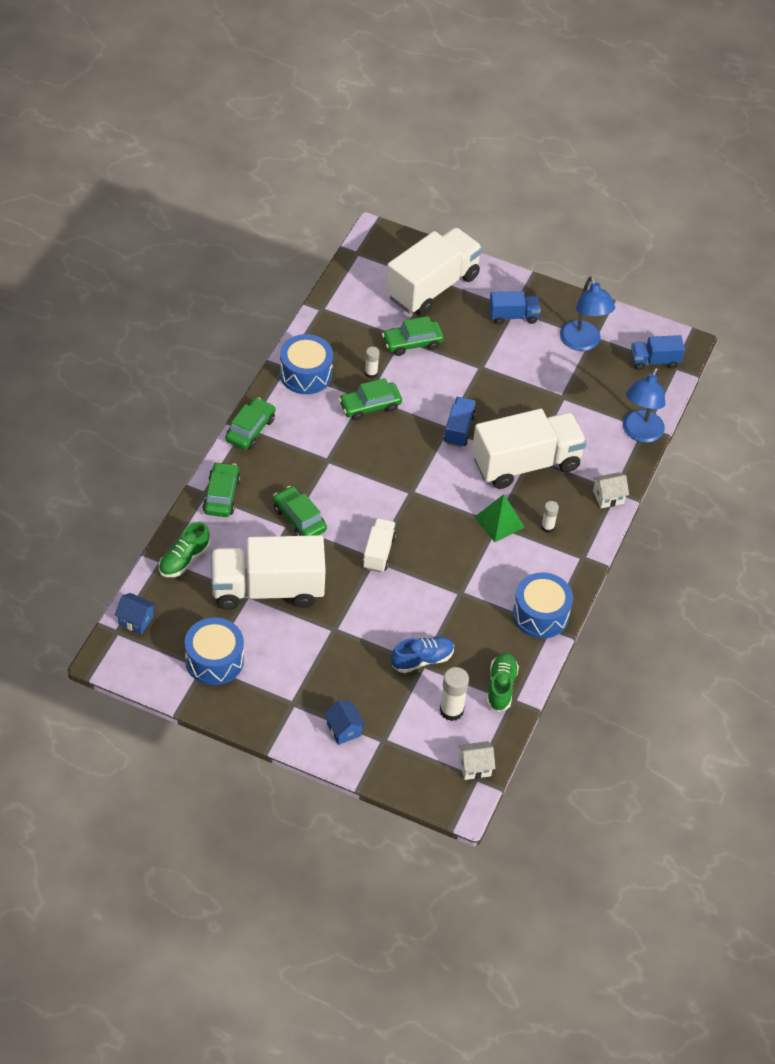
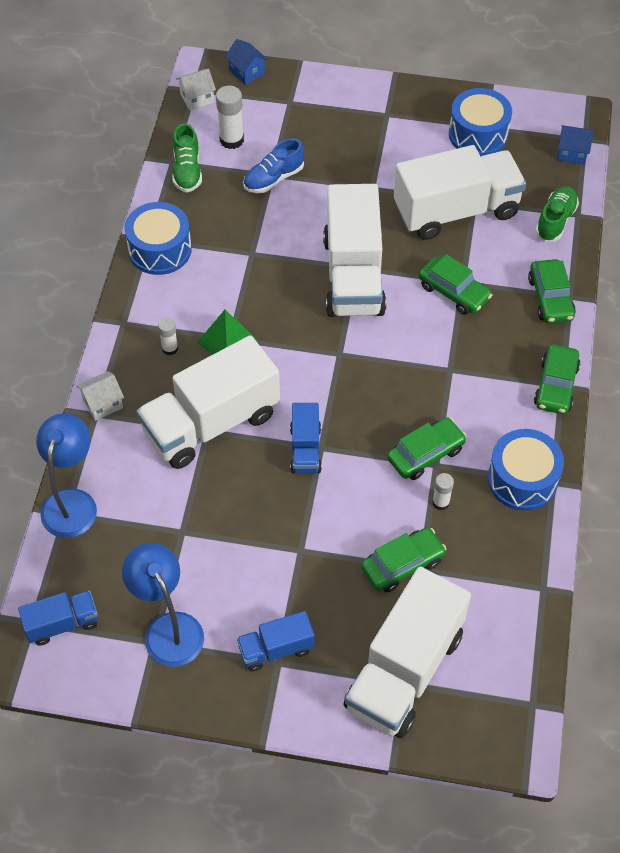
camera: 170 degrees right, 5 degrees up
(344, 729) = (330, 102): blue house -> blue house (247, 72)
(378, 552) = (353, 275): white truck -> white truck, size x2.04

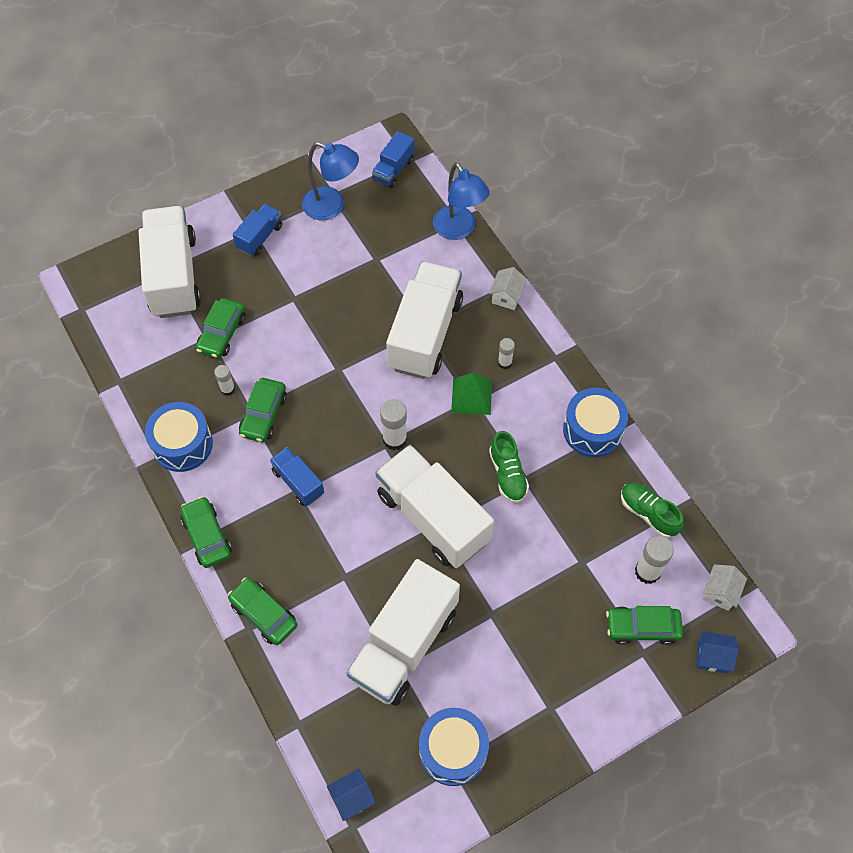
camera: 140 degrees right, 5 degrees up
(273, 178) = (576, 559): blue shoe -> none
(305, 449) = (347, 361): blue truck -> blue truck (298, 482)
(327, 353) = (394, 439): none -> white glue stick
(454, 292) = (344, 561): green car -> green car (642, 628)
(555, 221) = (313, 701): green shoe -> green shoe (507, 474)

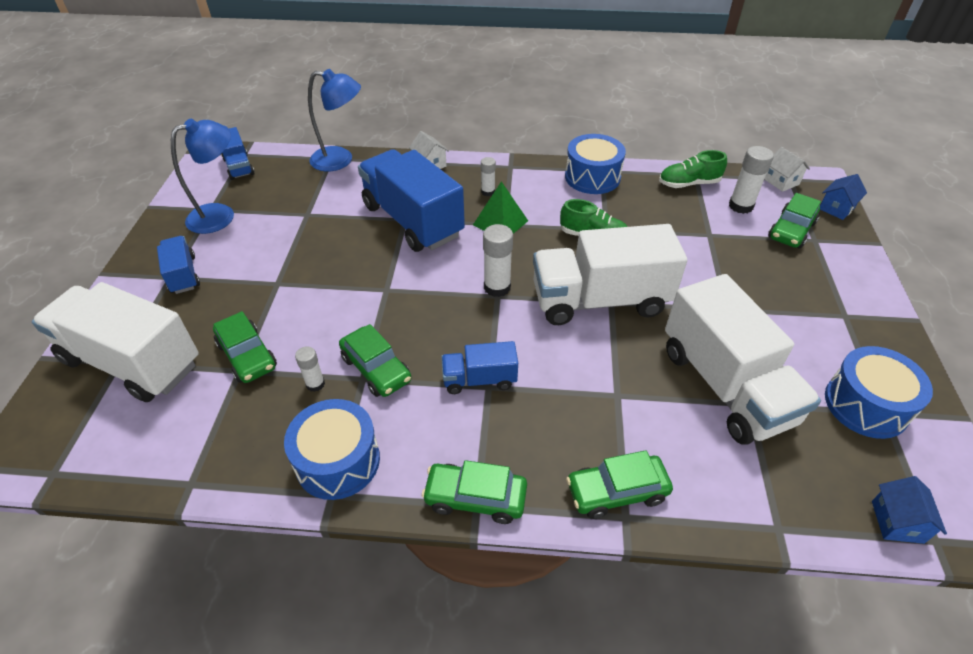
camera: 55 degrees left, 15 degrees down
(425, 334) = (412, 220): white truck -> blue truck

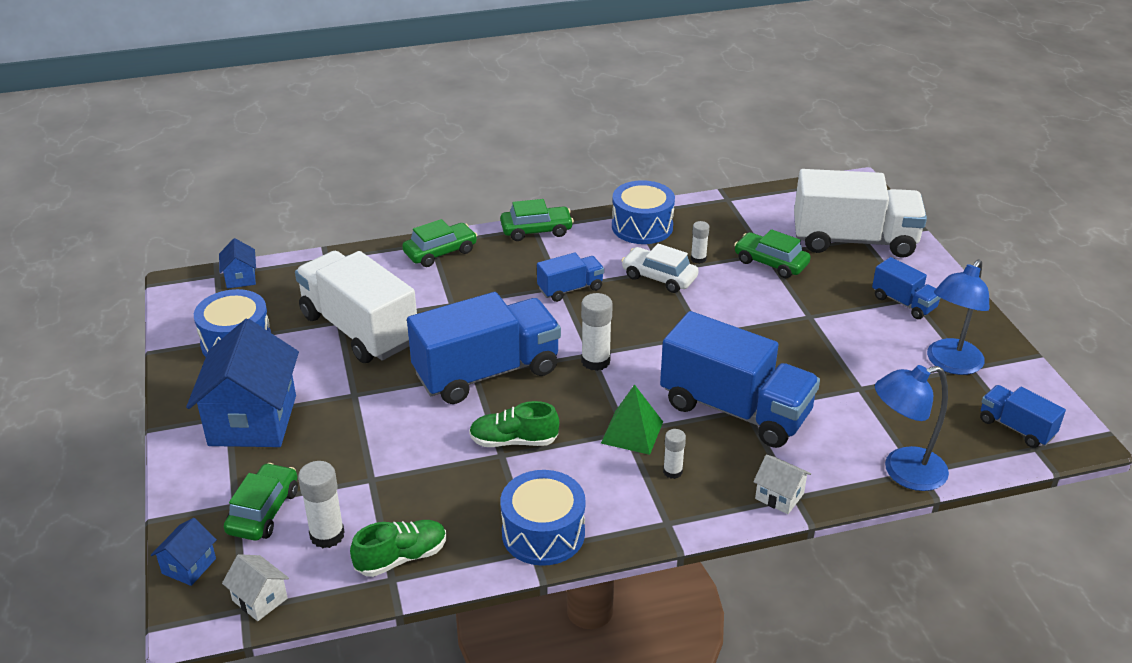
camera: 160 degrees right, 10 degrees down
(376, 369) = (659, 277): green car -> white car
(599, 300) = (487, 373): white truck -> blue truck
(820, 305) = (253, 420): none -> blue house

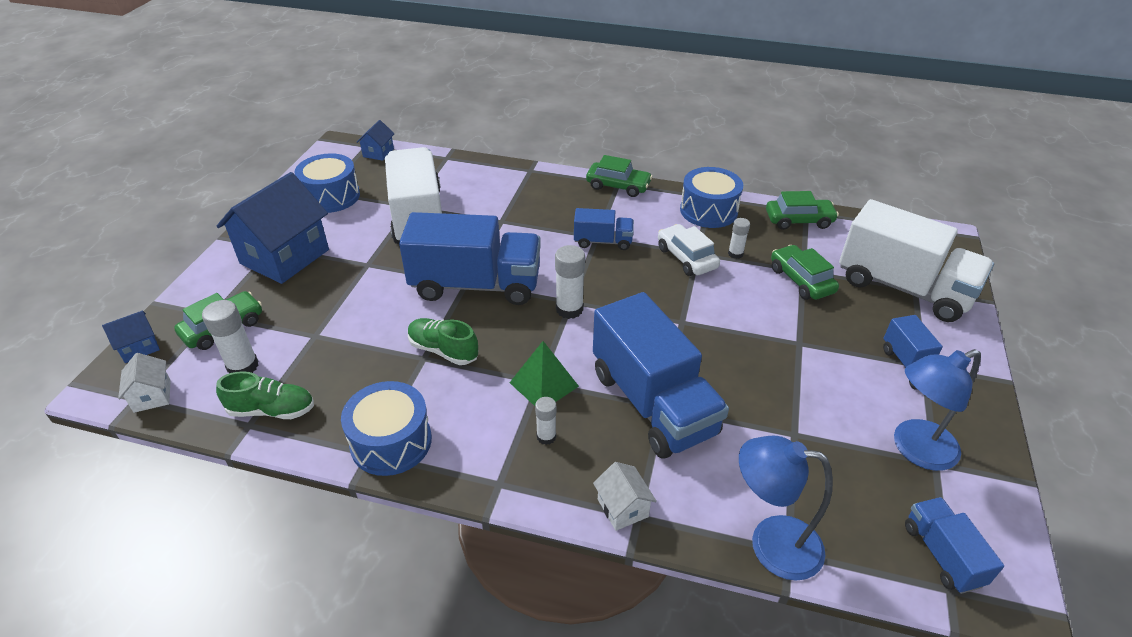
camera: 30 degrees right, 5 degrees up
(440, 252) = (529, 179): green car -> green car (799, 220)

